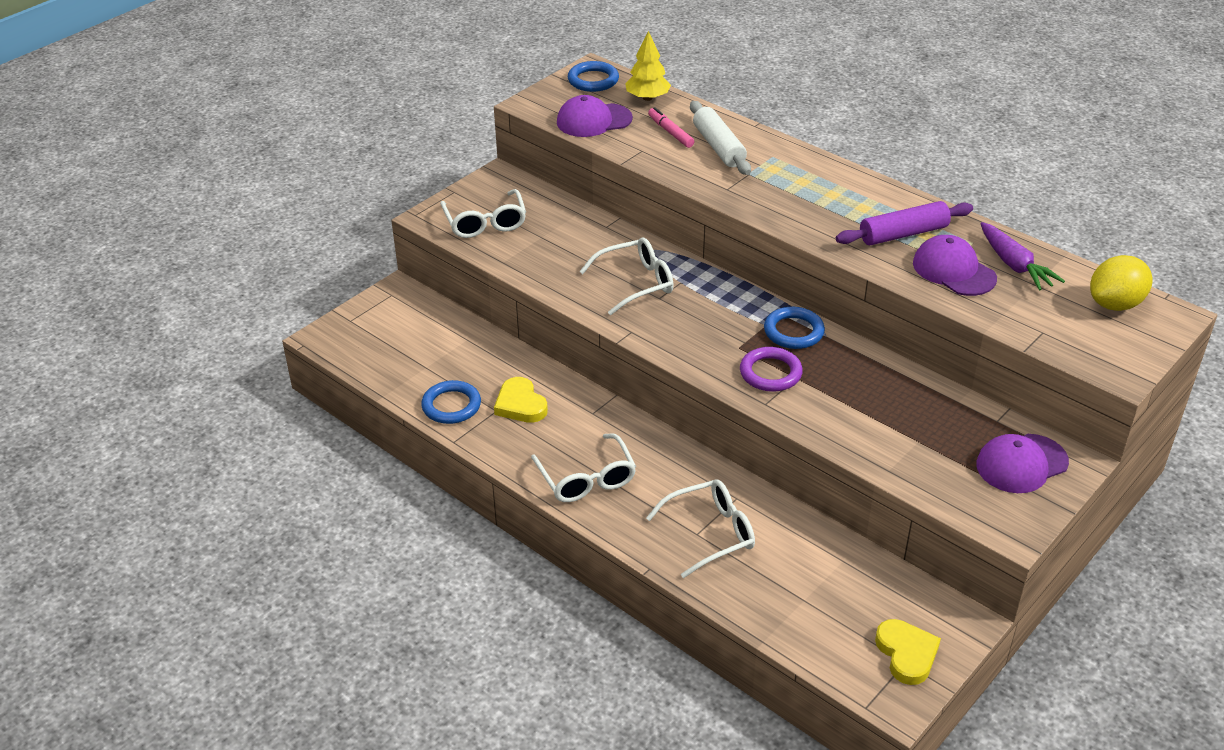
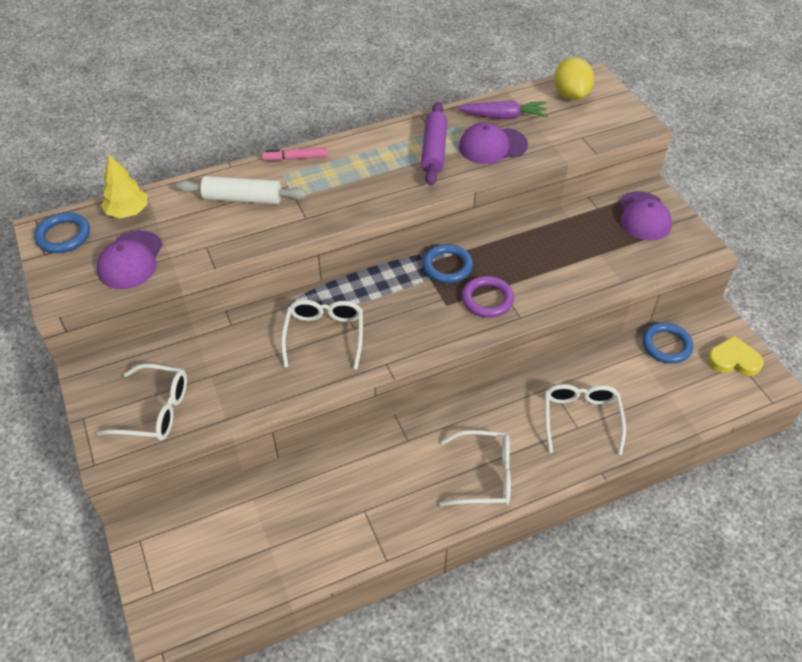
camera: 65 degrees left, 10 degrees up
(451, 406) = (337, 544): blue ring -> blue ring (666, 345)
(520, 404) = (367, 489): yellow heart -> none
(670, 132) = (195, 218): pink marker -> pink marker (295, 158)

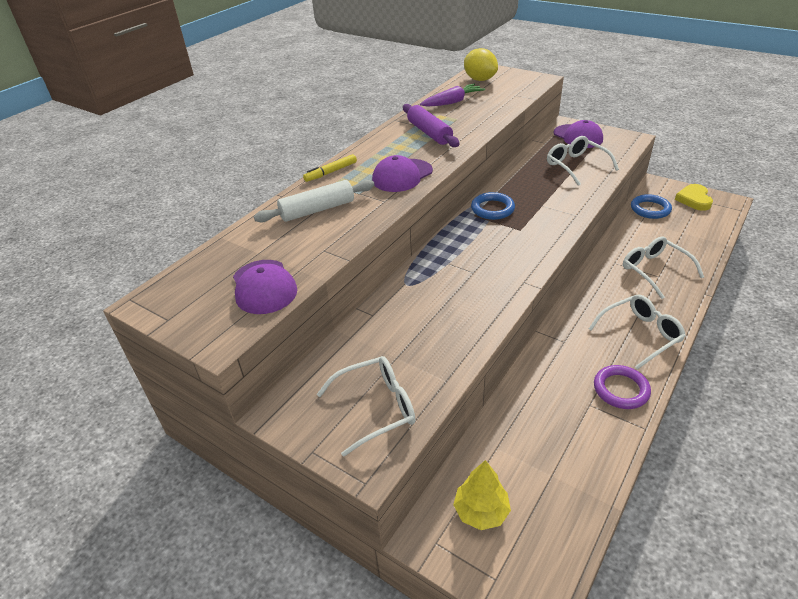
camera: 30 degrees left, 10 degrees down
(63, 236) = (174, 298): blue ring -> none
(128, 212) = (222, 257): yellow tree -> yellow tree (481, 511)
(295, 158) = (331, 172): pink marker -> yellow marker
(324, 335) = (456, 286): white glasses -> white glasses (576, 166)
(487, 299) = (543, 215): purple ring -> purple ring (621, 389)
(492, 146) = (465, 117): purple cap -> purple cap (402, 176)
(733, 360) = (694, 199): yellow heart -> yellow heart turned 60 degrees counterclockwise

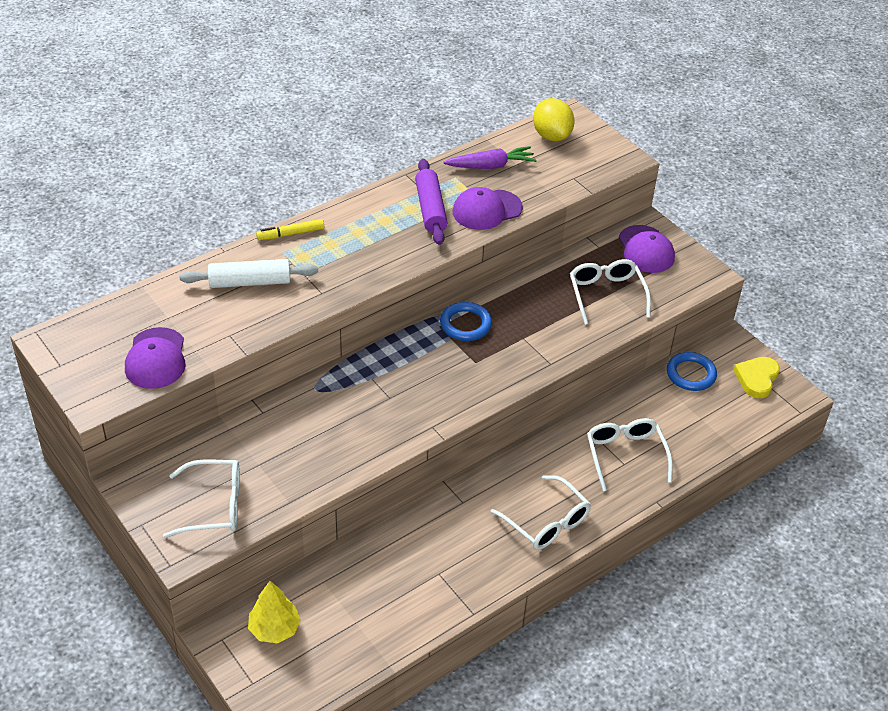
camera: 15 degrees right, 5 degrees up
(402, 176) = (360, 264): purple cap -> purple cap (487, 210)
(621, 389) = (480, 570): purple ring -> none
(640, 334) = (546, 522): white glasses -> white glasses turned 60 degrees clockwise

